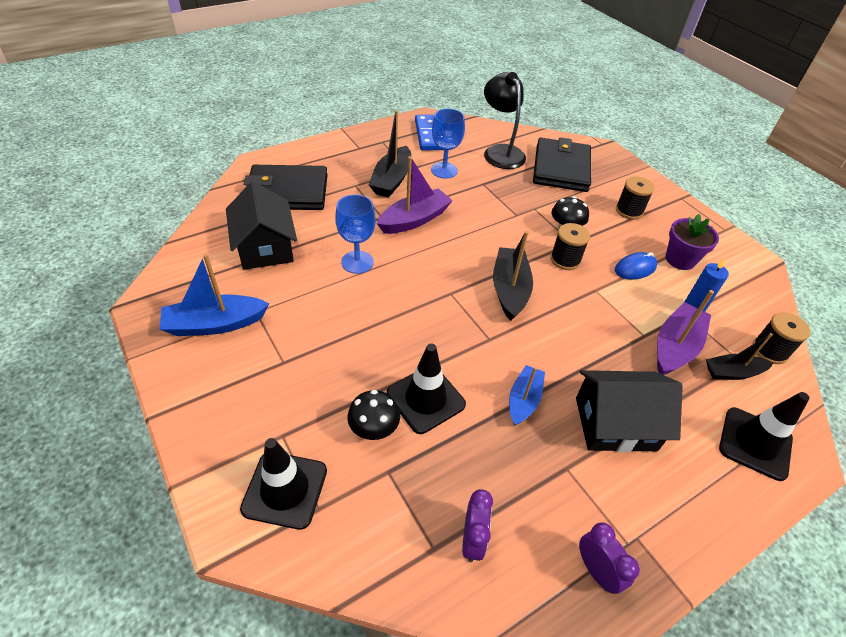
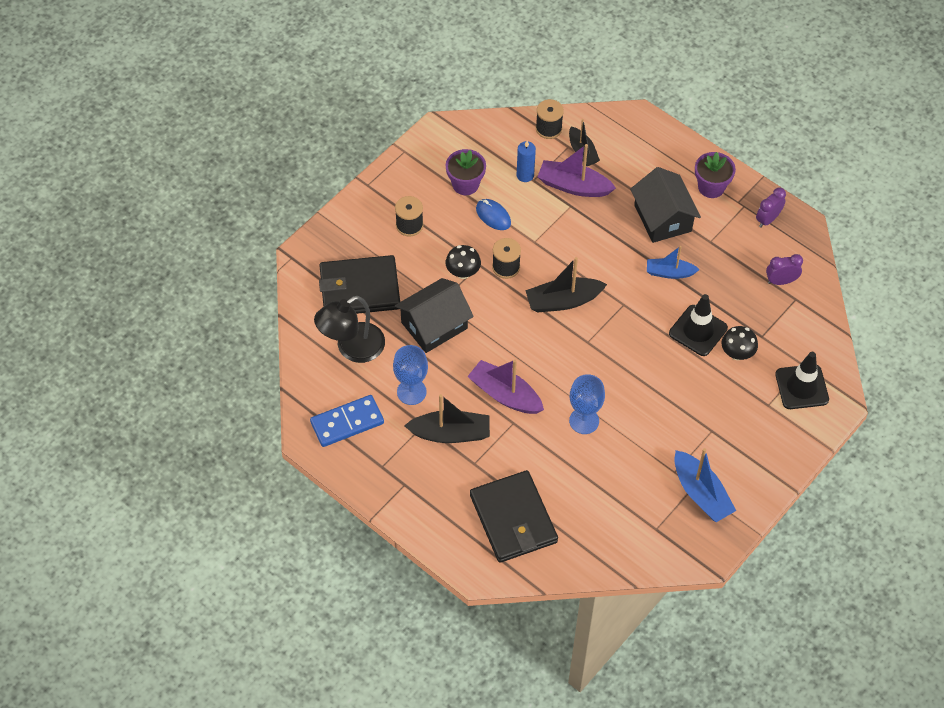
camera: 105 degrees left, 10 degrees up
(265, 247) = (600, 500): black house -> black house (434, 325)
(668, 508) = (711, 187): none -> purple flower pot
(755, 443) = (640, 142): black traffic cone -> none

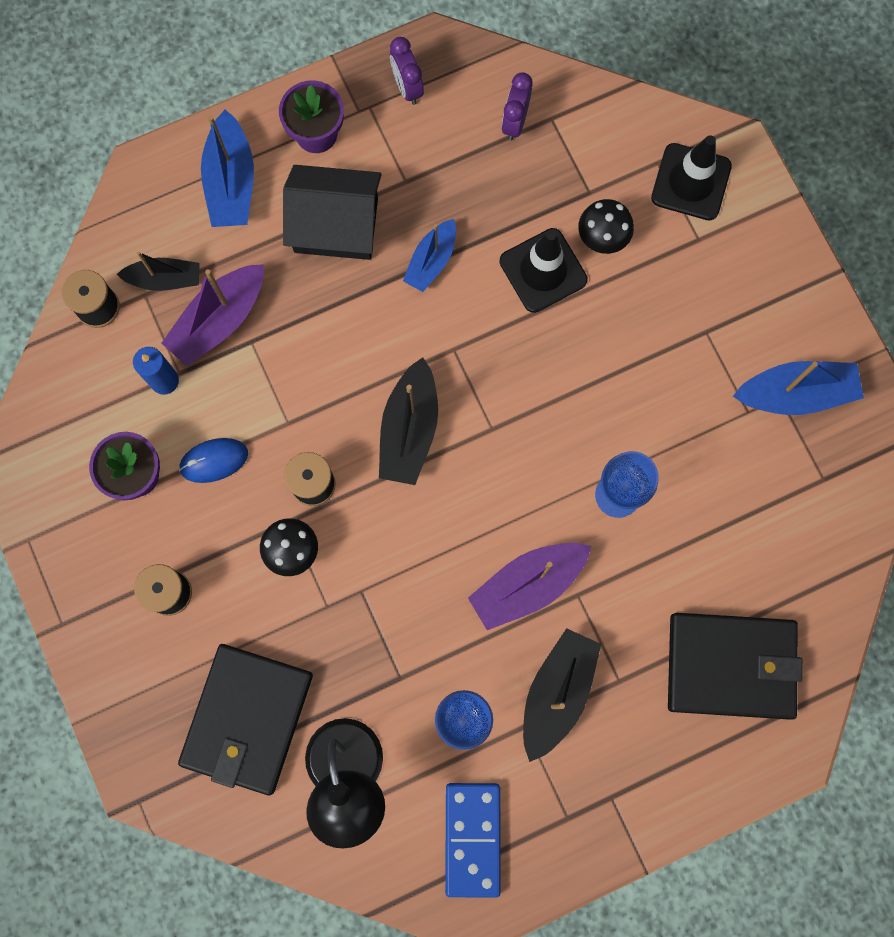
camera: 65 degrees left, 20 degrees up
(434, 325) = (364, 635): black house -> none
(657, 159) = (231, 182): none -> blue boat

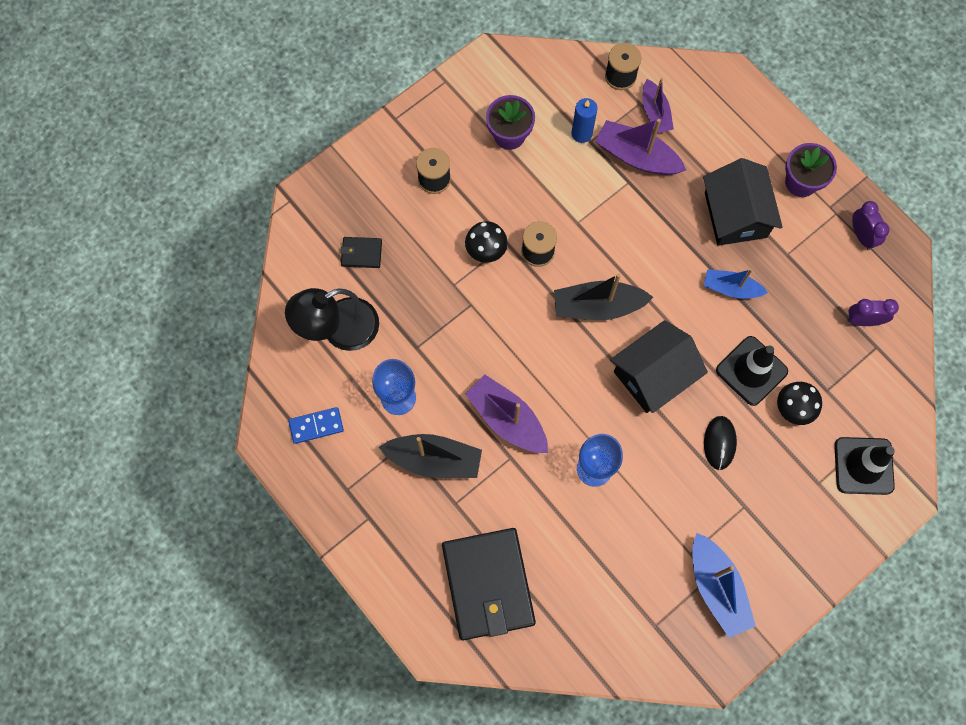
camera: 75 degrees right, 5 degrees down
(165, 279) = (655, 112): black boat -> purple boat
(214, 461) = (534, 181): blue mouse -> none
(231, 182) = (742, 135): blue boat -> none
(247, 719) = (361, 253): black wallet -> black wallet, size x0.43
(407, 87) = (861, 235): purple clock -> purple clock turned 105 degrees clockwise
(472, 838) = (316, 426): blue domino -> blue domino, size x0.64
(517, 388) = (653, 375): none -> black house
(623, 336) = (719, 443): none -> black mouse

